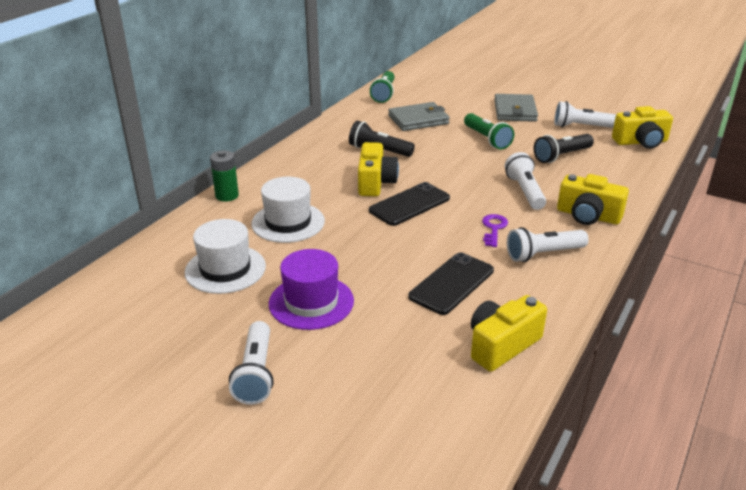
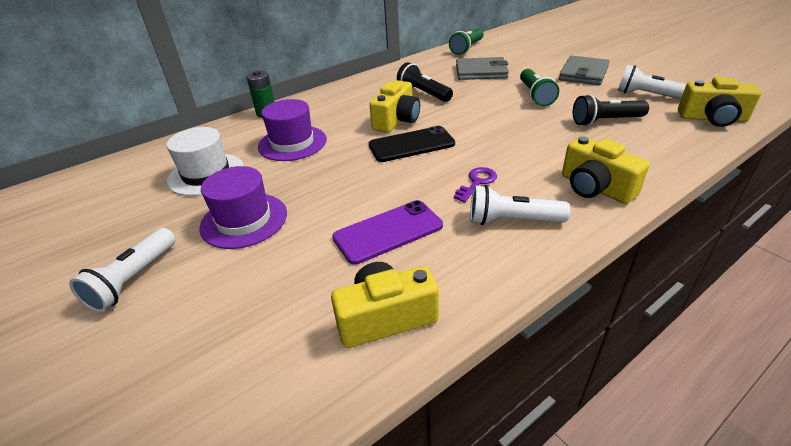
camera: 25 degrees right, 5 degrees up
(288, 222) = (292, 143): white hat -> purple hat
(451, 283) = (388, 232): black phone -> purple phone
(524, 191) = (539, 150): white flashlight -> none

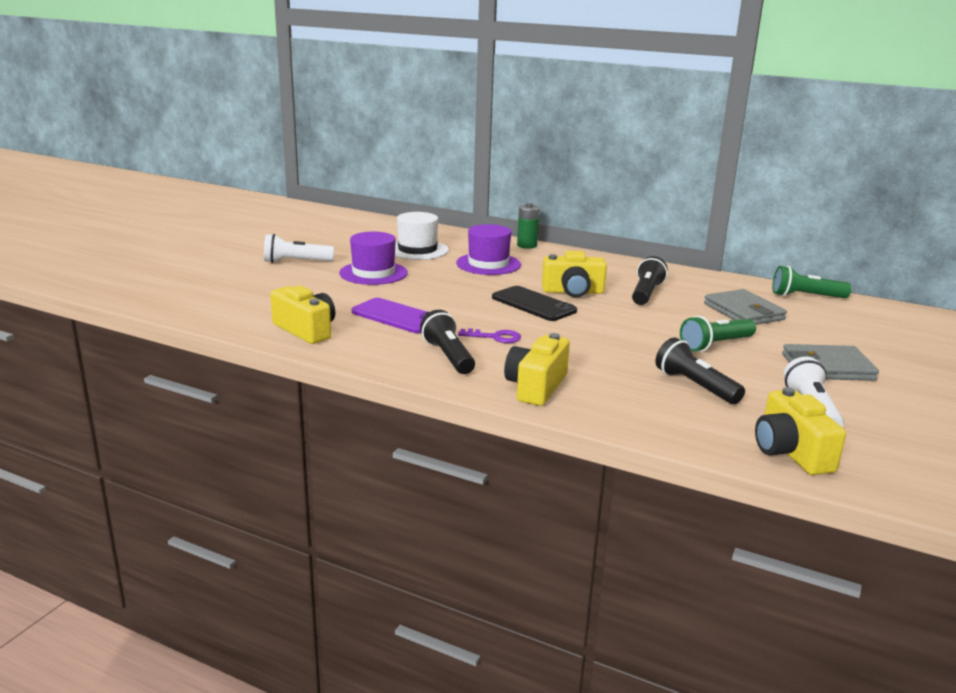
camera: 60 degrees right, 15 degrees down
(512, 221) = (448, 356): white flashlight -> black flashlight

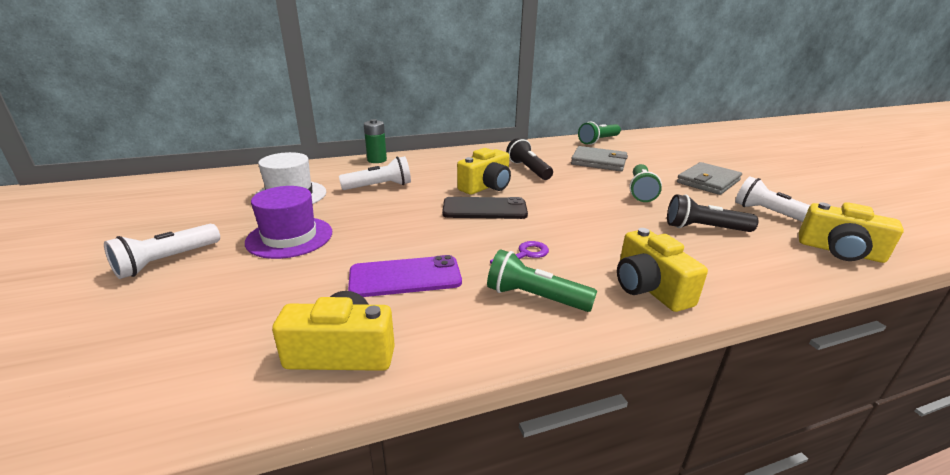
camera: 45 degrees left, 5 degrees up
(448, 356) = (534, 297): black flashlight -> green flashlight
(488, 264) = (379, 186): purple hat -> white flashlight

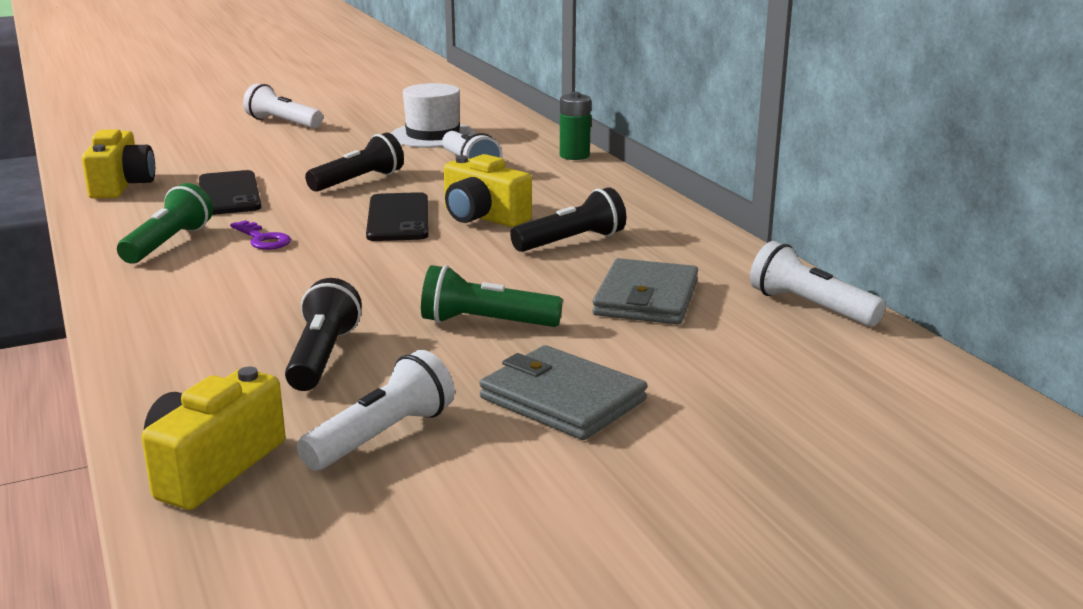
camera: 85 degrees right, 5 degrees down
(289, 237) = (324, 149): purple hat -> none
(395, 222) = (358, 181): none -> black flashlight
(405, 277) = (229, 194): purple phone -> black phone
(598, 141) = (810, 307): green flashlight -> white flashlight
(649, 288) = (161, 298): yellow camera -> none

